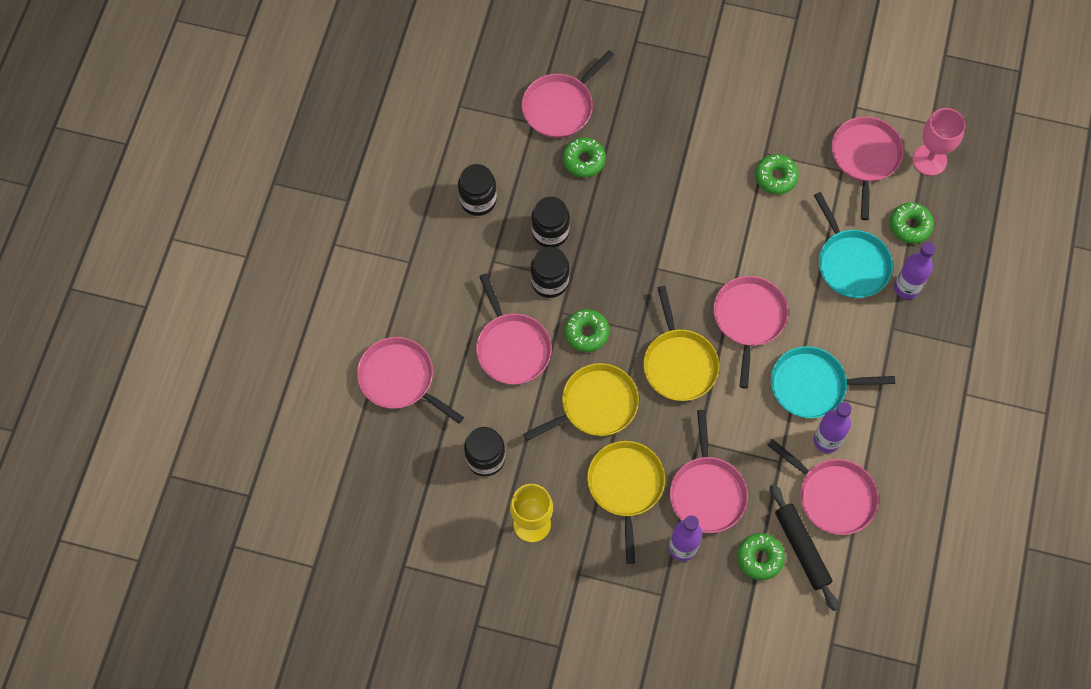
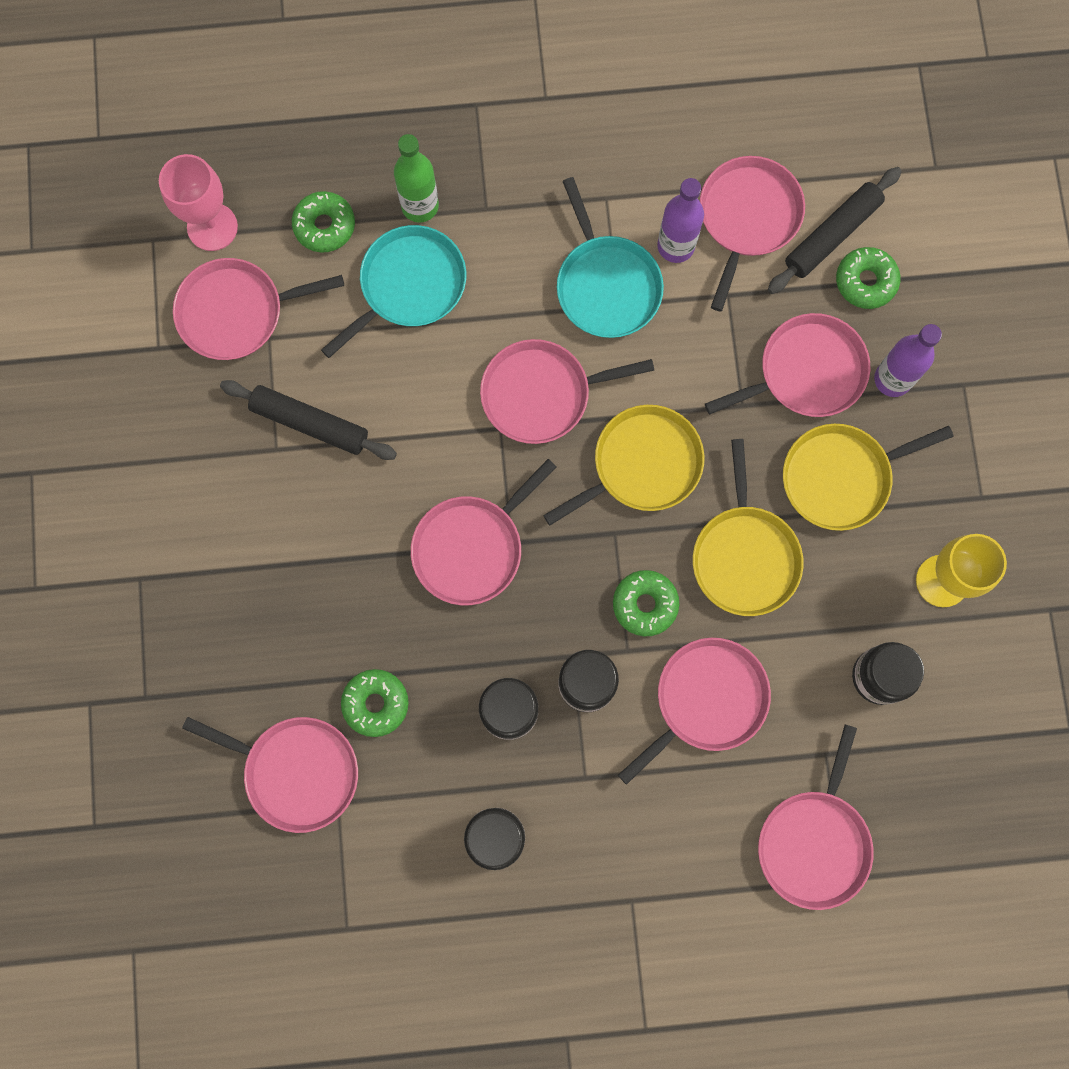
camera: 110 degrees left, 10 degrees up
(595, 405) = (745, 556): yellow pan -> yellow pan turned 135 degrees counterclockwise
(661, 244) = (472, 547): none -> pink pan
(775, 177) = (310, 423): green donut -> black rolling pin
(906, 288) = (420, 206): purple bottle -> green bottle

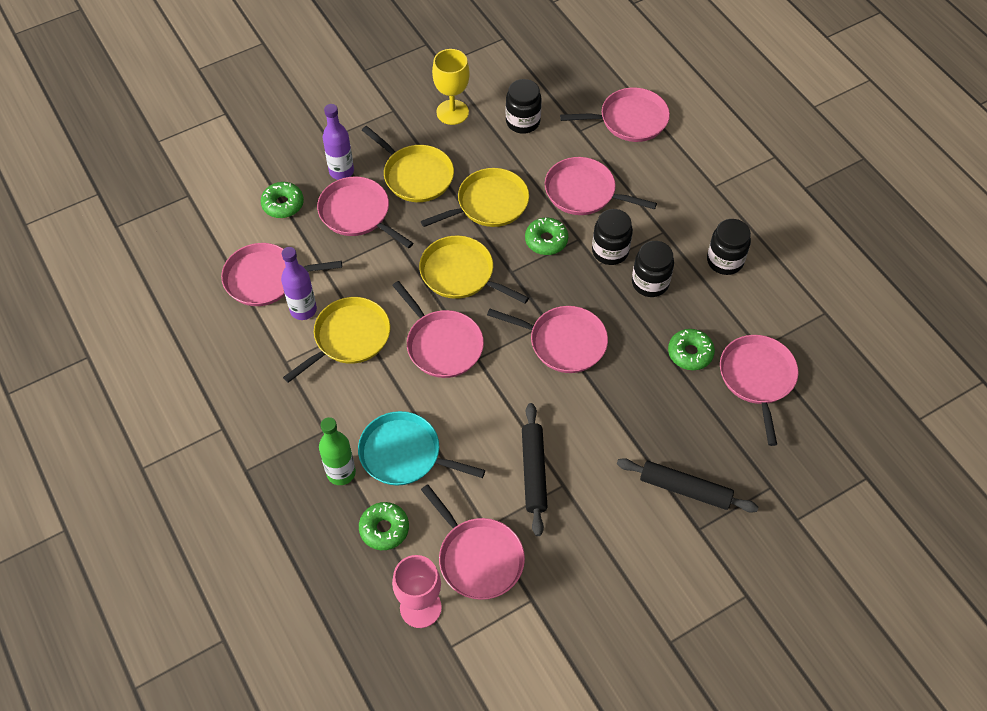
camera: 115 degrees left, 20 degrees down
(606, 285) = (349, 338): turquoise pan -> yellow pan
(832, 235) = (258, 231): black rolling pin -> black rolling pin (685, 489)

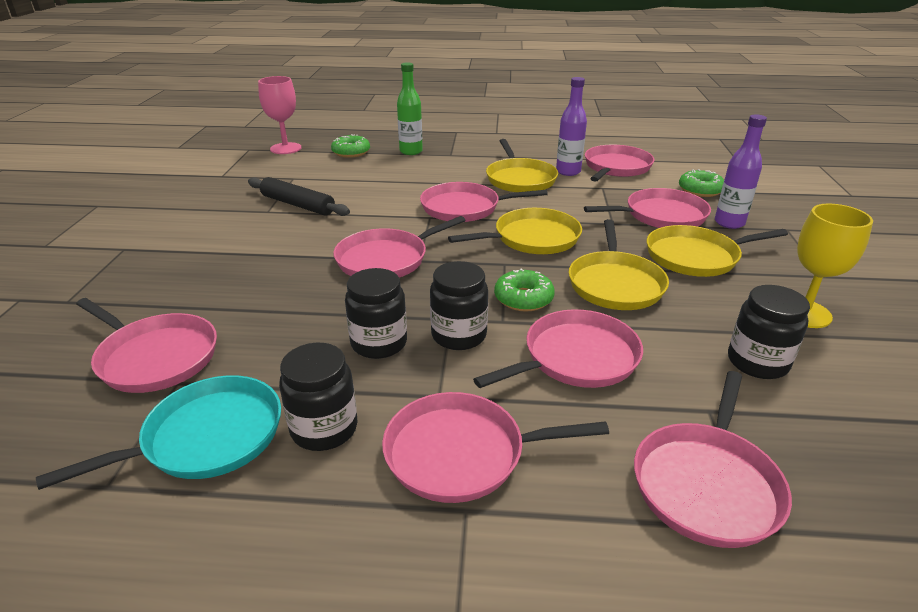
camera: 125 degrees right, 25 degrees down
(404, 454) = (391, 170): turquoise pan -> turquoise pan (206, 437)
(478, 558) = (279, 170): pink pan -> pink pan (462, 453)
(685, 489) = (160, 257): black rolling pin -> none
(690, 353) = (258, 325): green donut -> none

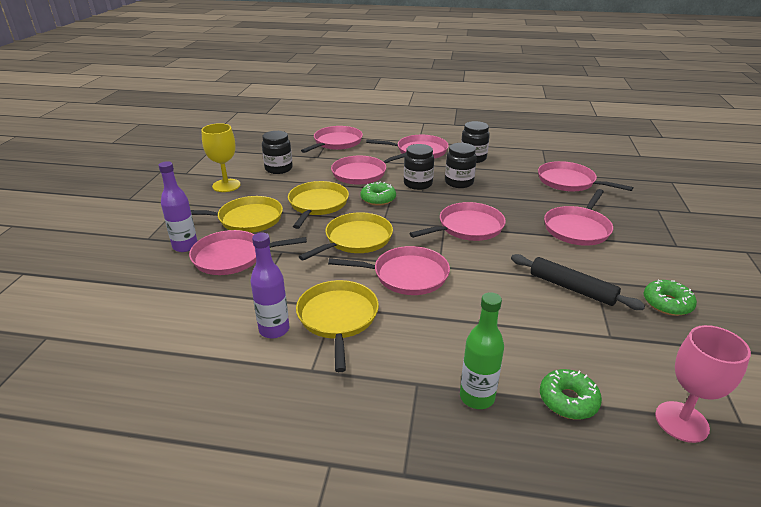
camera: 175 degrees left, 0 degrees up
(206, 437) = (518, 158): turquoise pan -> none
(532, 238) = (356, 239): yellow pan -> yellow pan turned 150 degrees clockwise
(616, 167) = (209, 335): pink pan -> pink pan (577, 228)
(700, 190) = (159, 288): green donut -> green donut (667, 303)

